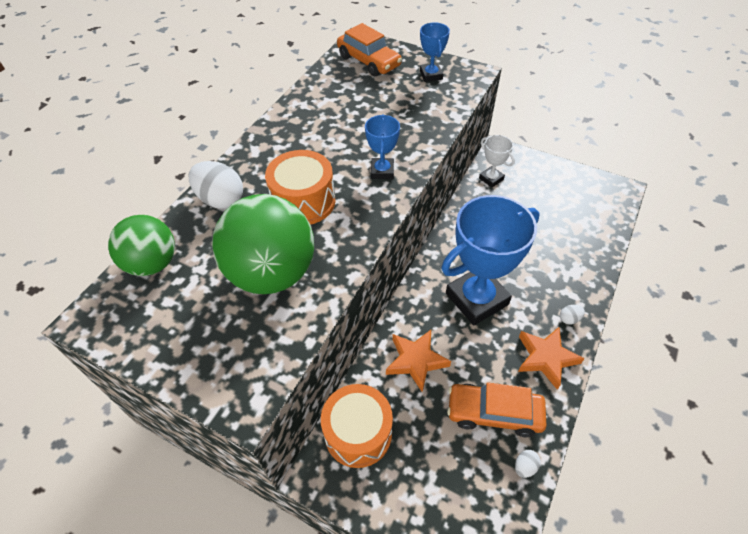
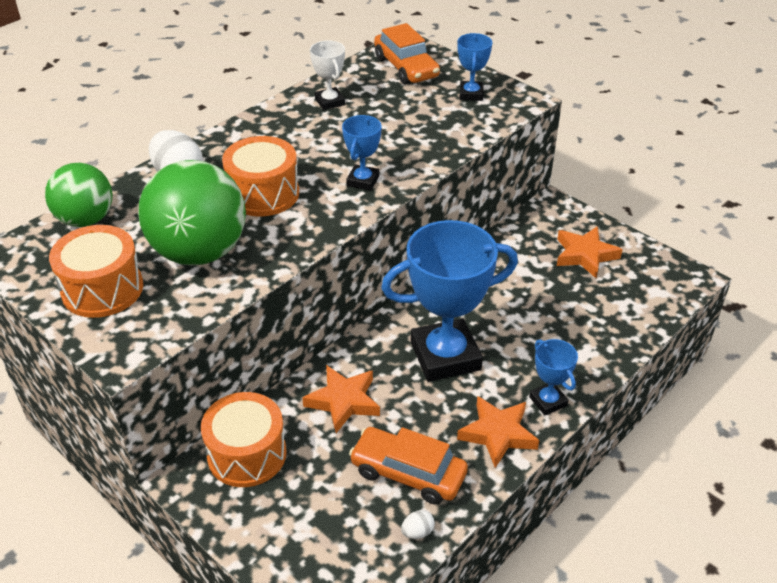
camera: 15 degrees right, 10 degrees down
(197, 334) = (102, 289): none -> orange drum
(491, 179) = (527, 233): white trophy -> white trophy (330, 102)
(539, 187) = (585, 255): none -> orange star
(569, 319) = (548, 401): white egg -> blue trophy

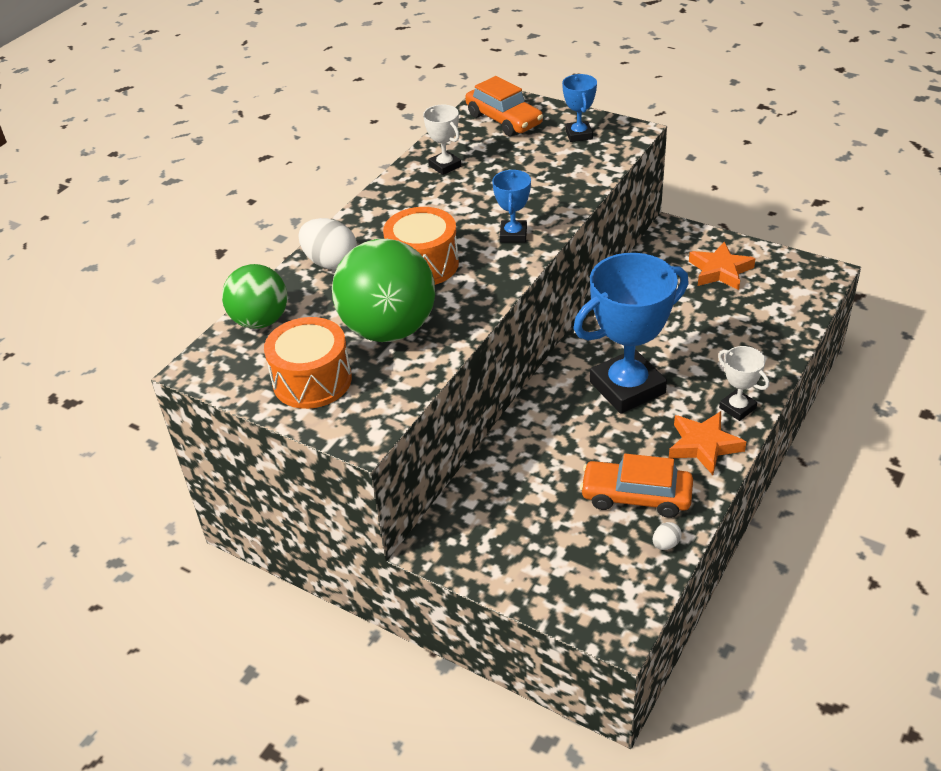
camera: 10 degrees left, 0 degrees up
(247, 454) = (478, 512): orange drum -> none
(343, 401) = (549, 447): orange star -> none
(548, 401) = (737, 408): blue trophy -> white trophy

